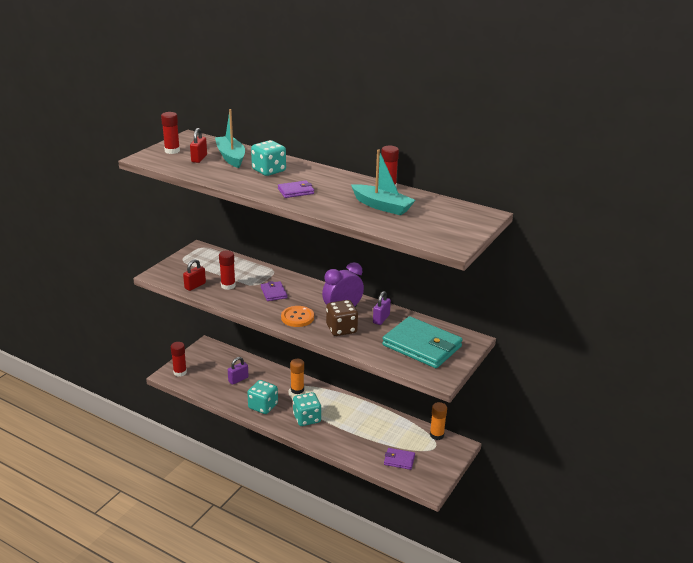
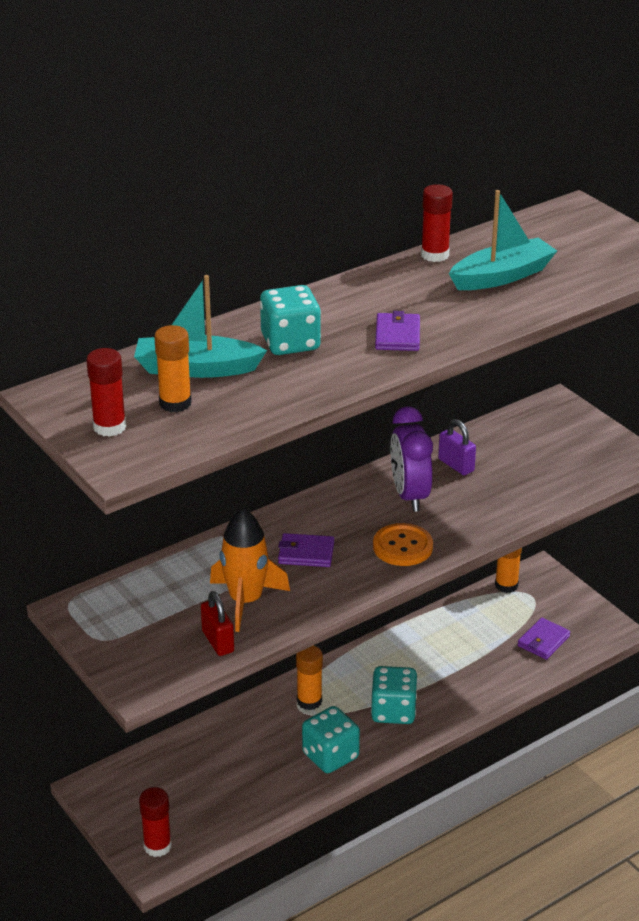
camera: 65 degrees left, 5 degrees up
(199, 158) = (175, 403): red padlock -> orange glue stick
(228, 286) = (245, 600): red glue stick -> orange rocket
(238, 379) = (233, 768): purple padlock -> none
(341, 329) = (463, 511): brown dice -> none
(422, 346) = (549, 450): turquoise wallet -> none

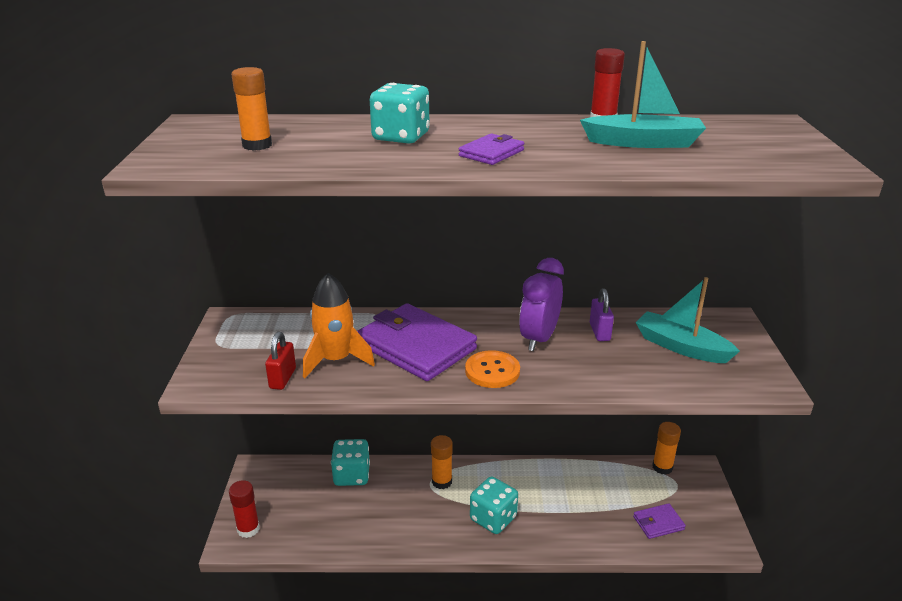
camera: 35 degrees right, 5 degrees down
(109, 427) = (191, 145): red glue stick -> none
(196, 368) = (309, 133): turquoise boat -> turquoise boat (681, 347)
(306, 553) = (416, 347): purple wallet -> purple wallet, size x2.15
(330, 756) = (418, 528): turquoise dice -> turquoise dice (351, 475)

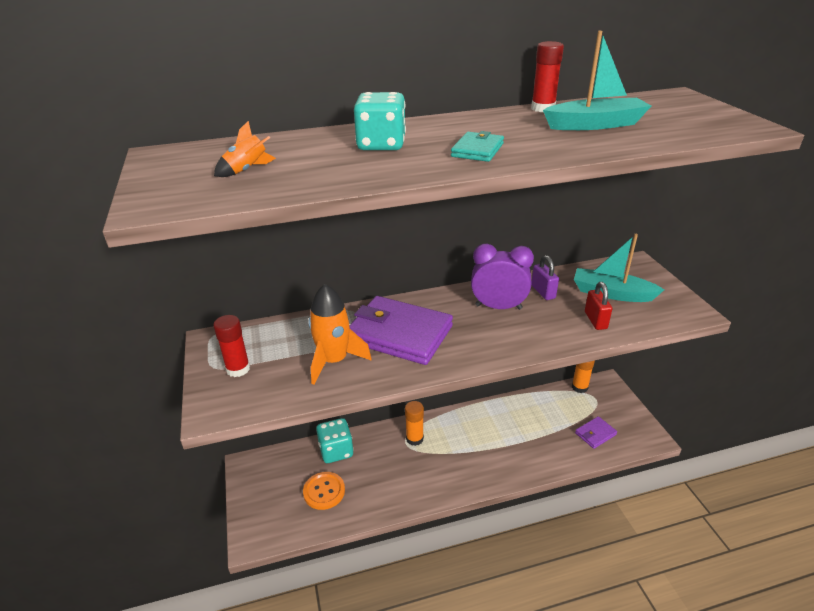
camera: 15 degrees left, 5 degrees up
(248, 529) = (262, 523): red glue stick -> red glue stick (238, 369)
(257, 145) = (247, 170): orange glue stick -> orange rocket
(283, 378) = (293, 389): red padlock -> red padlock (595, 320)
(491, 153) = (477, 150): purple wallet -> turquoise wallet
(492, 371) = (475, 344): orange button -> orange button (324, 491)
(493, 518) = (469, 461): turquoise dice -> none
(539, 339) = (498, 307): purple clock -> purple clock turned 90 degrees clockwise

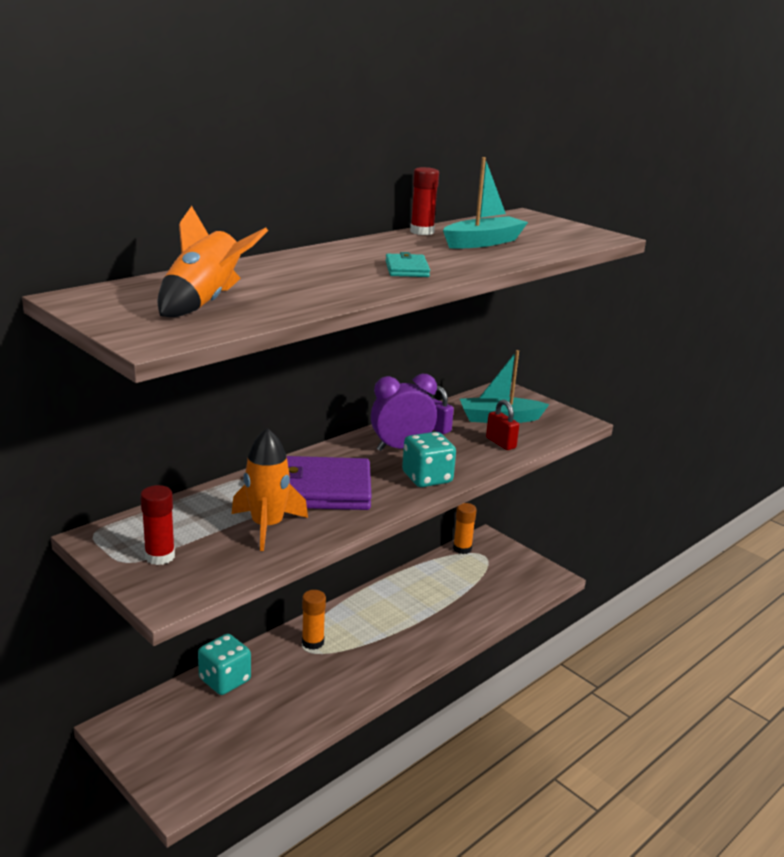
camera: 30 degrees left, 10 degrees down
(247, 170) = (205, 303): orange rocket -> orange rocket, size x1.89
(324, 491) = (237, 724): orange button -> none
(381, 145) = (310, 271): turquoise dice -> turquoise dice (427, 478)
(595, 434) = (501, 587): purple wallet -> none

